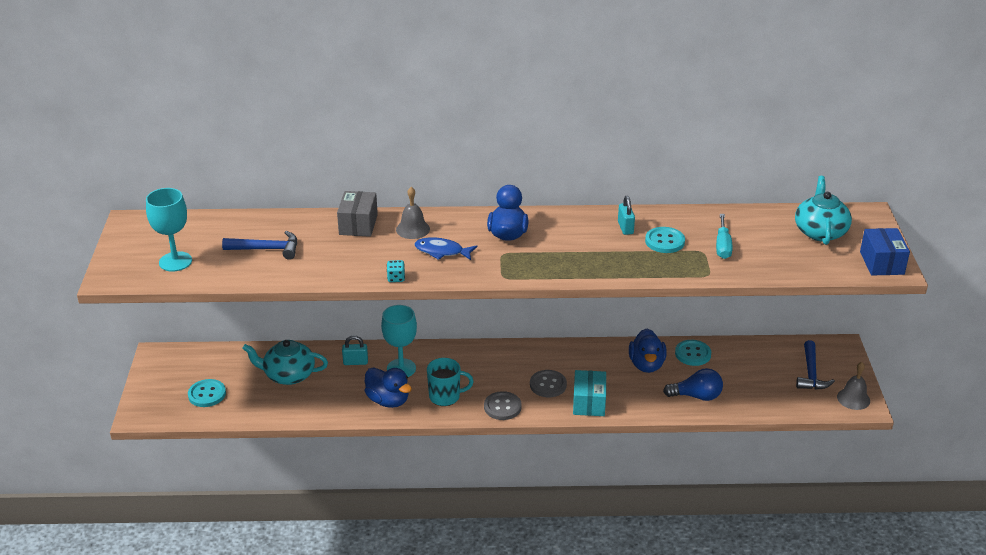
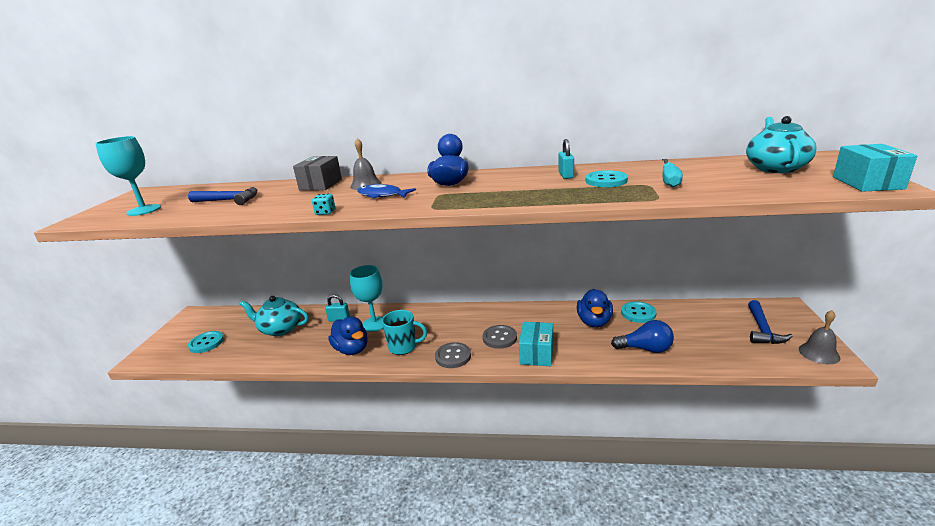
camera: 10 degrees right, 10 degrees down
(881, 263) = (867, 183): blue box -> turquoise box

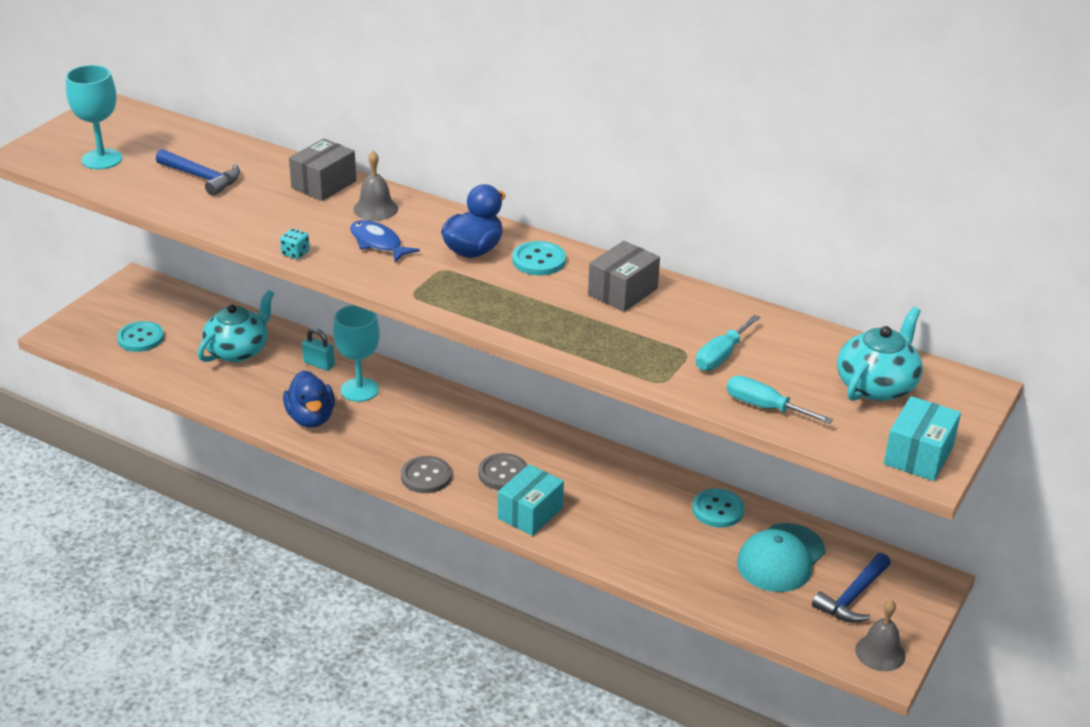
camera: 20 degrees right, 10 degrees up
(280, 329) = (238, 350): turquoise teapot -> turquoise teapot turned 90 degrees clockwise
(404, 347) = (375, 439): turquoise mug -> none
(566, 175) = (622, 292): turquoise padlock -> grey box
(594, 322) = (645, 499): blue duck -> none
(606, 180) = (652, 324): turquoise button -> turquoise button (539, 260)
(645, 349) = (670, 561): blue light bulb -> none
(700, 324) = (781, 558): none -> turquoise cap
(739, 190) = (764, 407): none -> turquoise screwdriver

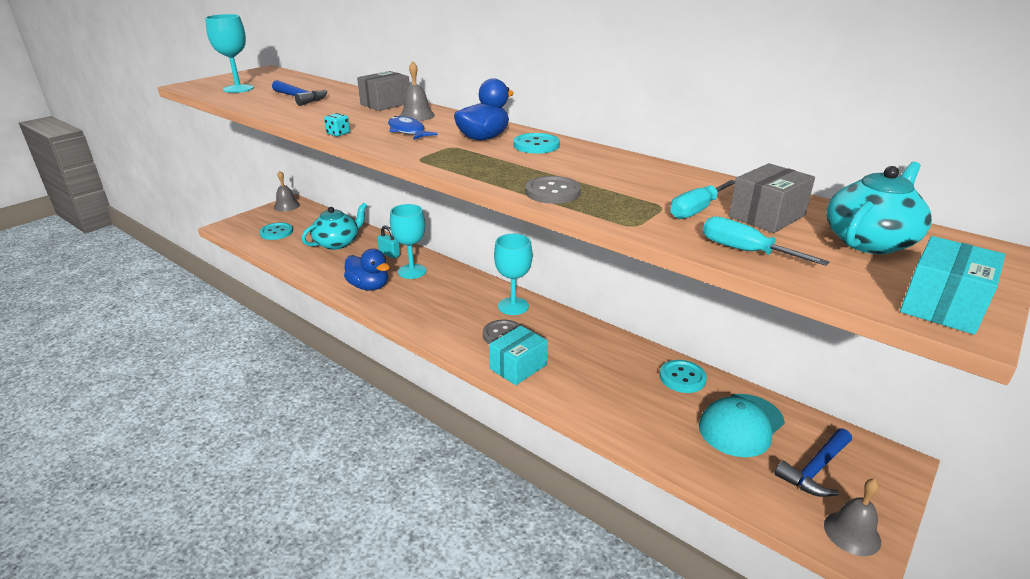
camera: 10 degrees right, 5 degrees down
(131, 288) = (286, 206): none -> grey bell
(311, 418) = (369, 286): blue duck -> blue duck turned 45 degrees counterclockwise
(426, 476) = (441, 332): grey button -> grey button (552, 192)
(506, 432) = (513, 306): none -> turquoise goblet
(622, 292) = (605, 165): grey box -> grey box (766, 216)

